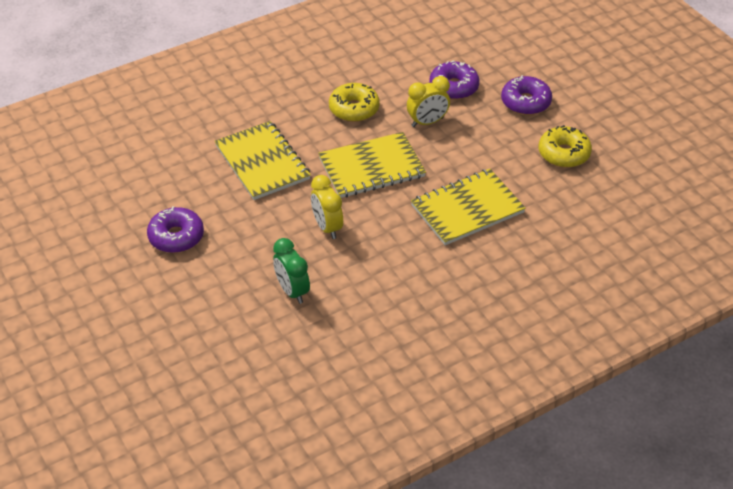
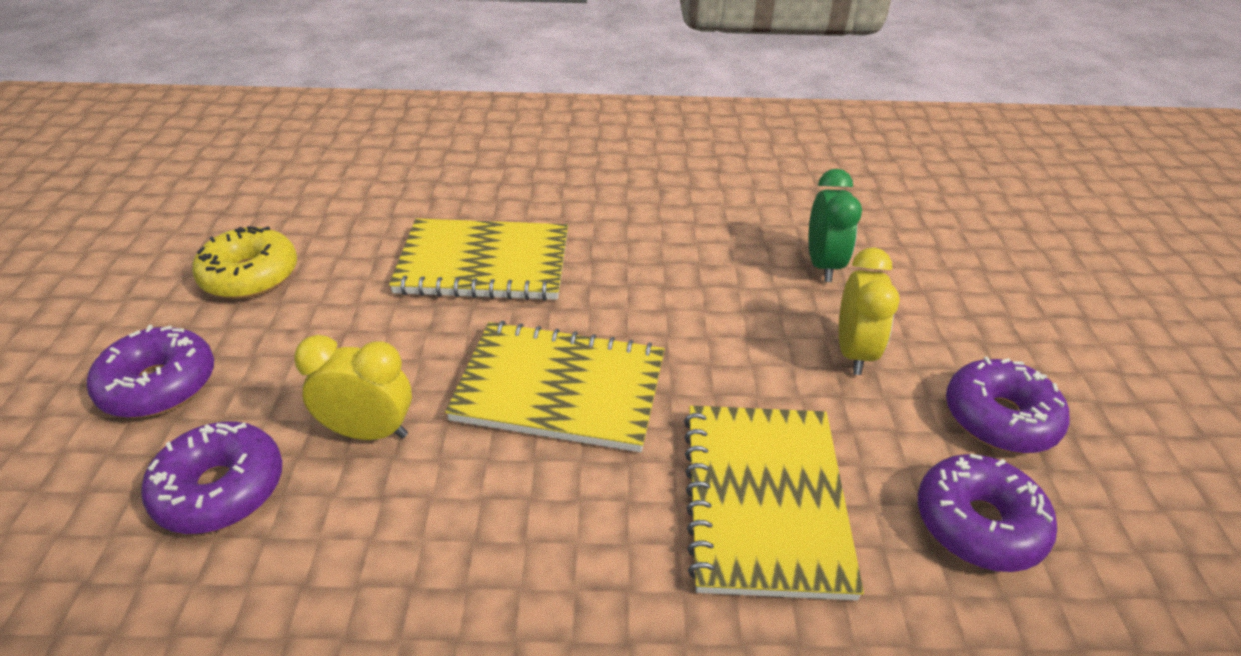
camera: 150 degrees left, 5 degrees down
(178, 188) = (978, 524): none -> purple donut
(327, 227) = (715, 324): yellow clock -> yellow clock (853, 352)
(354, 109) = (472, 543): yellow donut -> none

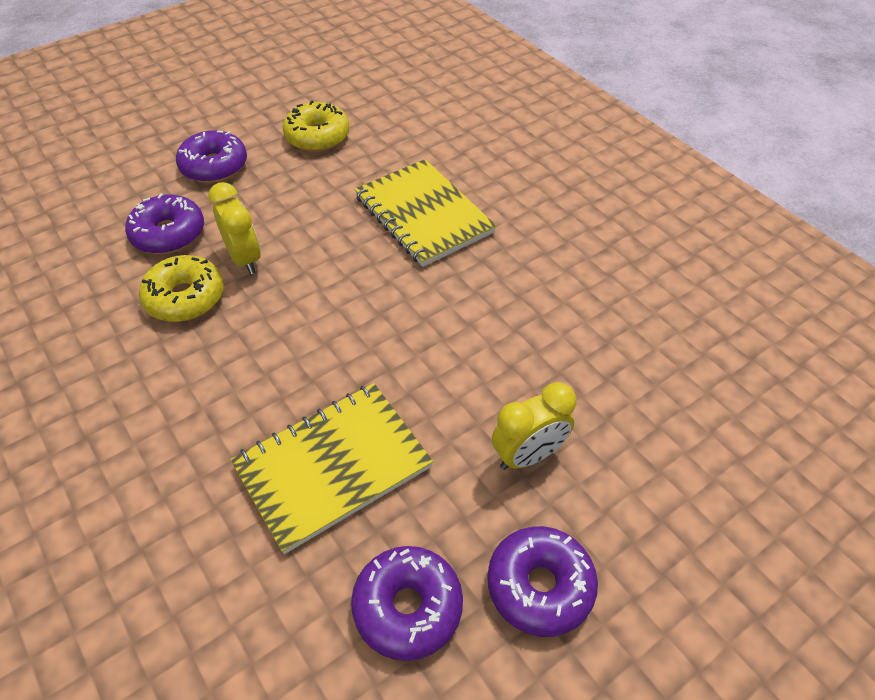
camera: 55 degrees right, 10 degrees up
(364, 523) = (185, 297): none -> yellow donut
(560, 389) = (345, 315): yellow notebook -> none
(823, 265) = (619, 389): green clock -> none

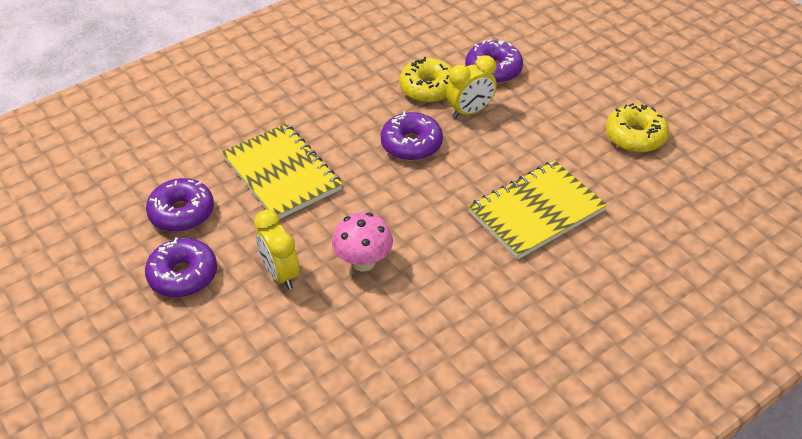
camera: 90 degrees right, 5 degrees down
(214, 166) = (578, 81): purple donut -> purple donut (411, 144)
(503, 365) = (363, 262): none -> pink mushroom

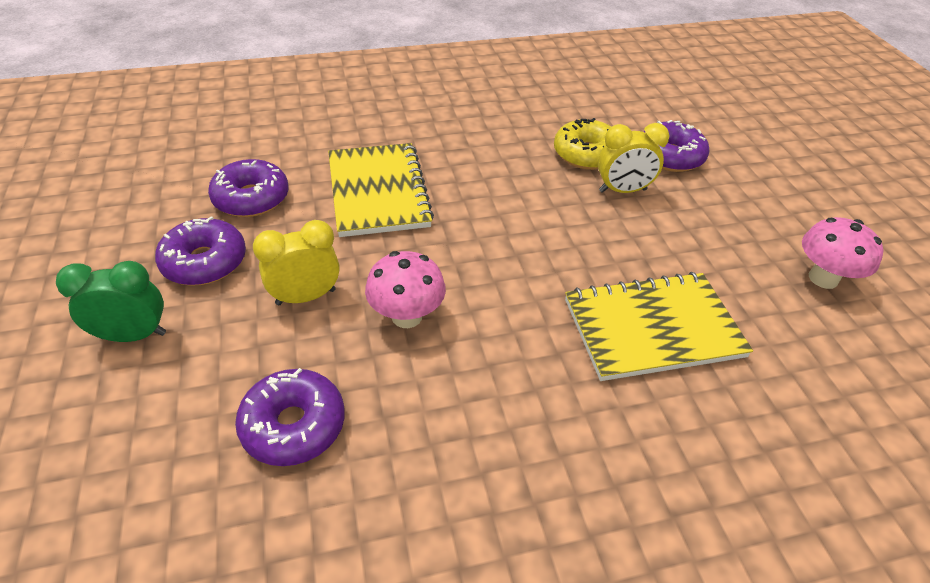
camera: 20 degrees right, 0 degrees up
(171, 346) = (133, 335): none -> green clock
(280, 274) = (306, 297): yellow clock -> yellow clock turned 75 degrees clockwise
(411, 144) = (536, 204): purple donut -> purple donut (293, 425)
(635, 136) = (823, 278): yellow donut -> pink mushroom

